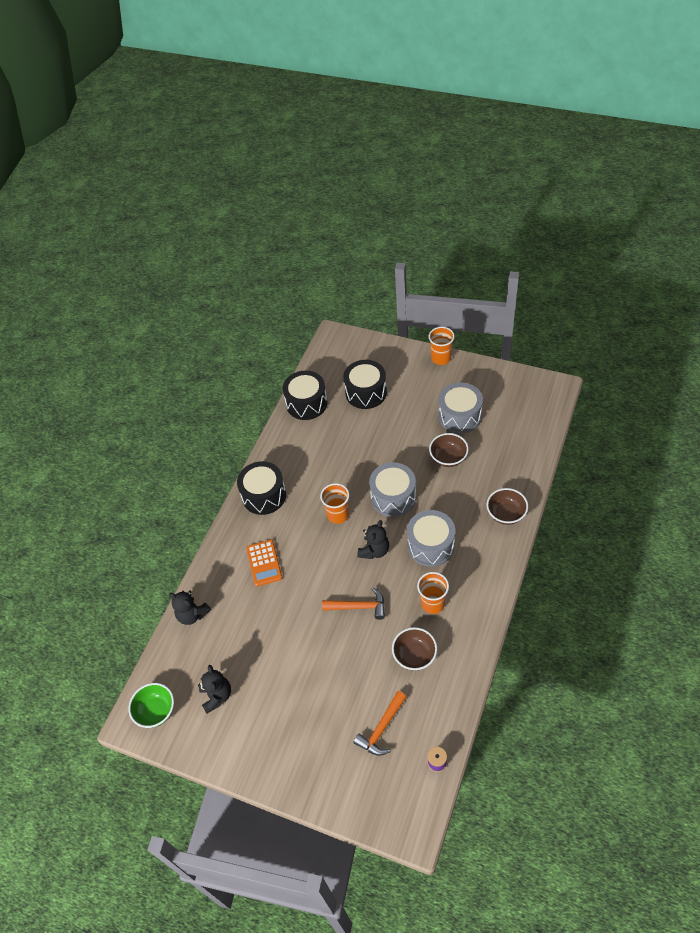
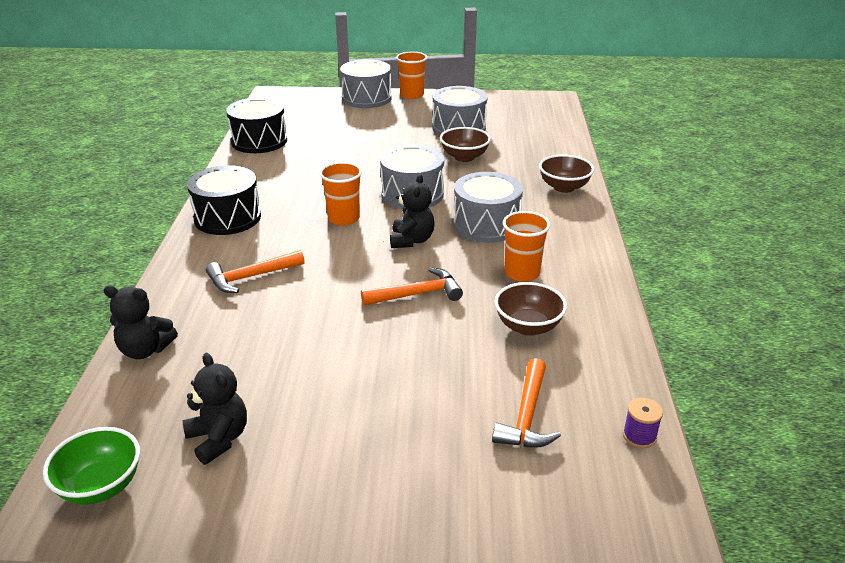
camera: 25 degrees left, 20 degrees down
(264, 563) = (251, 277): orange calculator -> orange hammer
(366, 392) = (333, 125): black drum -> none
(403, 356) = (366, 98): none -> grey drum

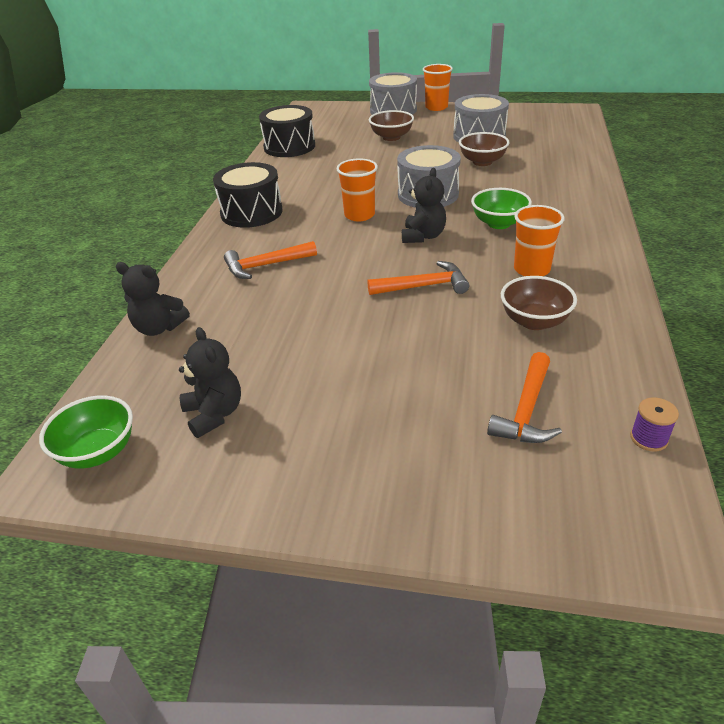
camera: 10 degrees right, 5 degrees up
(486, 224) = (499, 223): grey drum -> green bowl
(564, 187) = (581, 190): brown bowl -> brown bowl (391, 137)

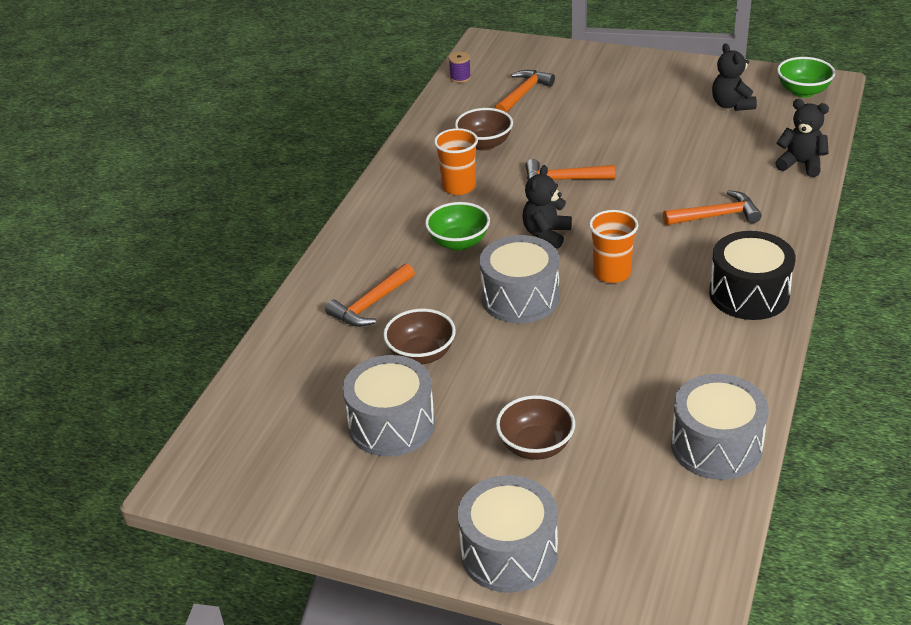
camera: 170 degrees left, 0 degrees up
(289, 147) = (716, 446): black drum -> grey drum
(436, 107) = (420, 548): orange cup -> none
(540, 181) = (371, 304): none -> orange hammer

